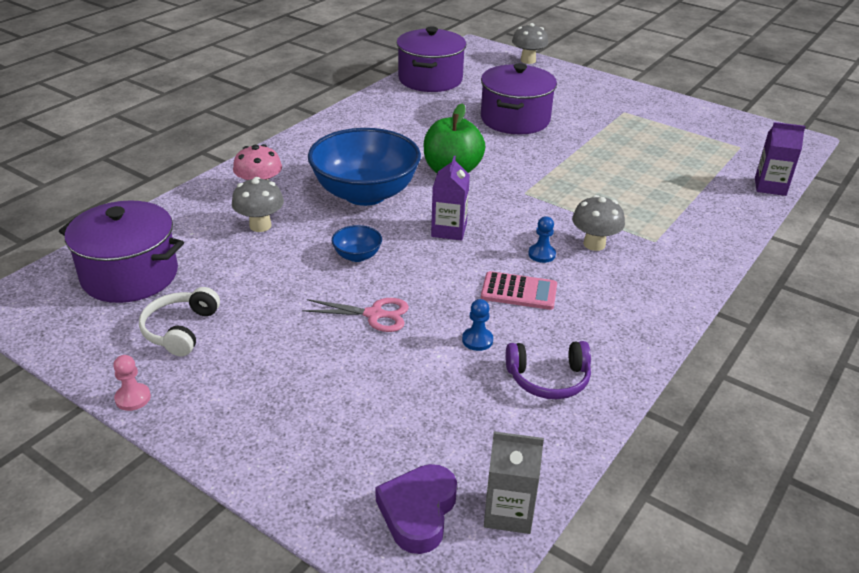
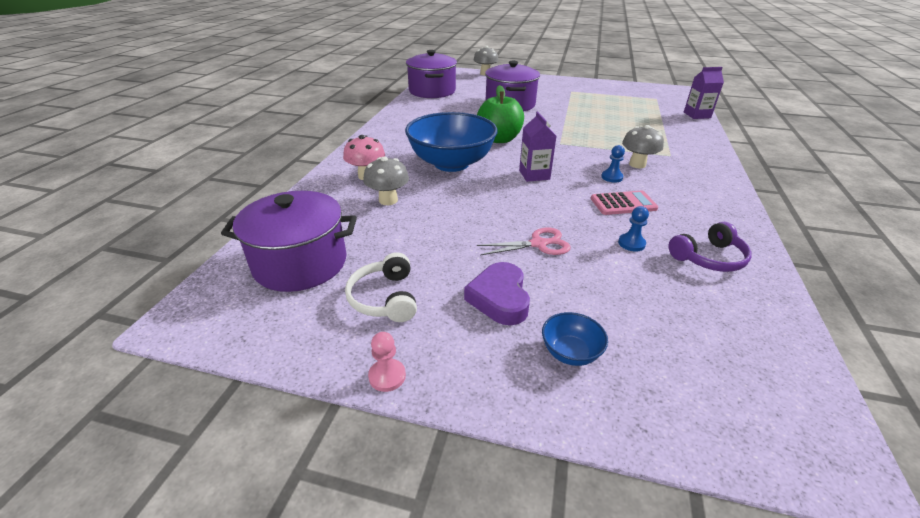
camera: 20 degrees left, 0 degrees up
(357, 256) = (485, 205): blue bowl -> blue bowl (570, 352)
(418, 512) = (738, 399): purple heart -> purple heart (499, 298)
(508, 512) = (801, 373): grey carton -> none

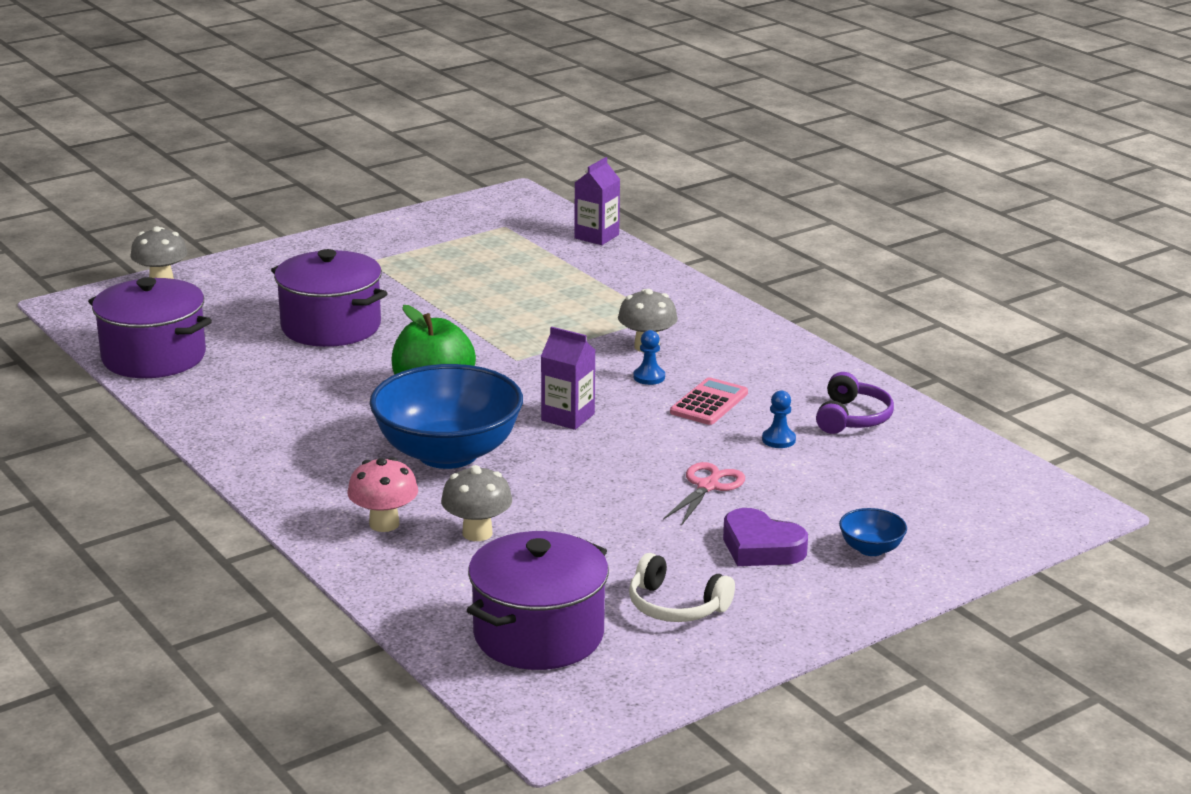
camera: 50 degrees left, 10 degrees down
(387, 376) = (787, 643): pink pawn -> none

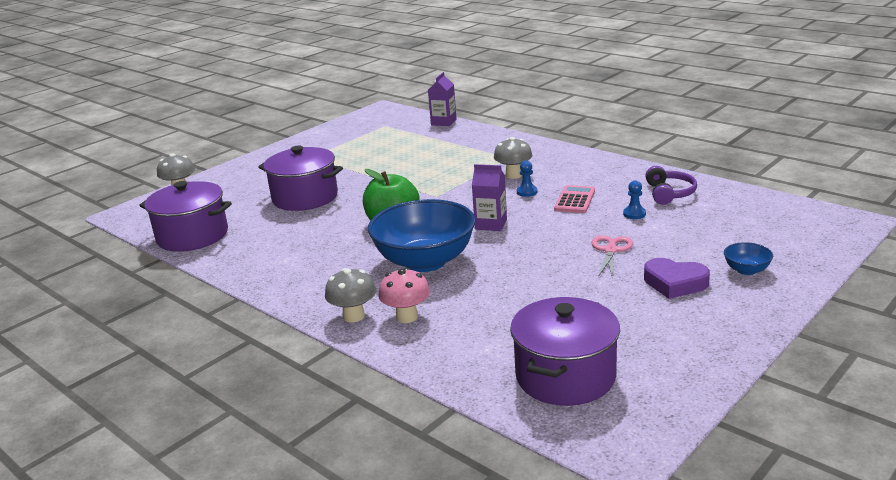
camera: 10 degrees left, 0 degrees up
(477, 533) = (476, 310): grey mushroom -> grey mushroom (354, 316)
(675, 606) = (647, 335): white headphones -> none

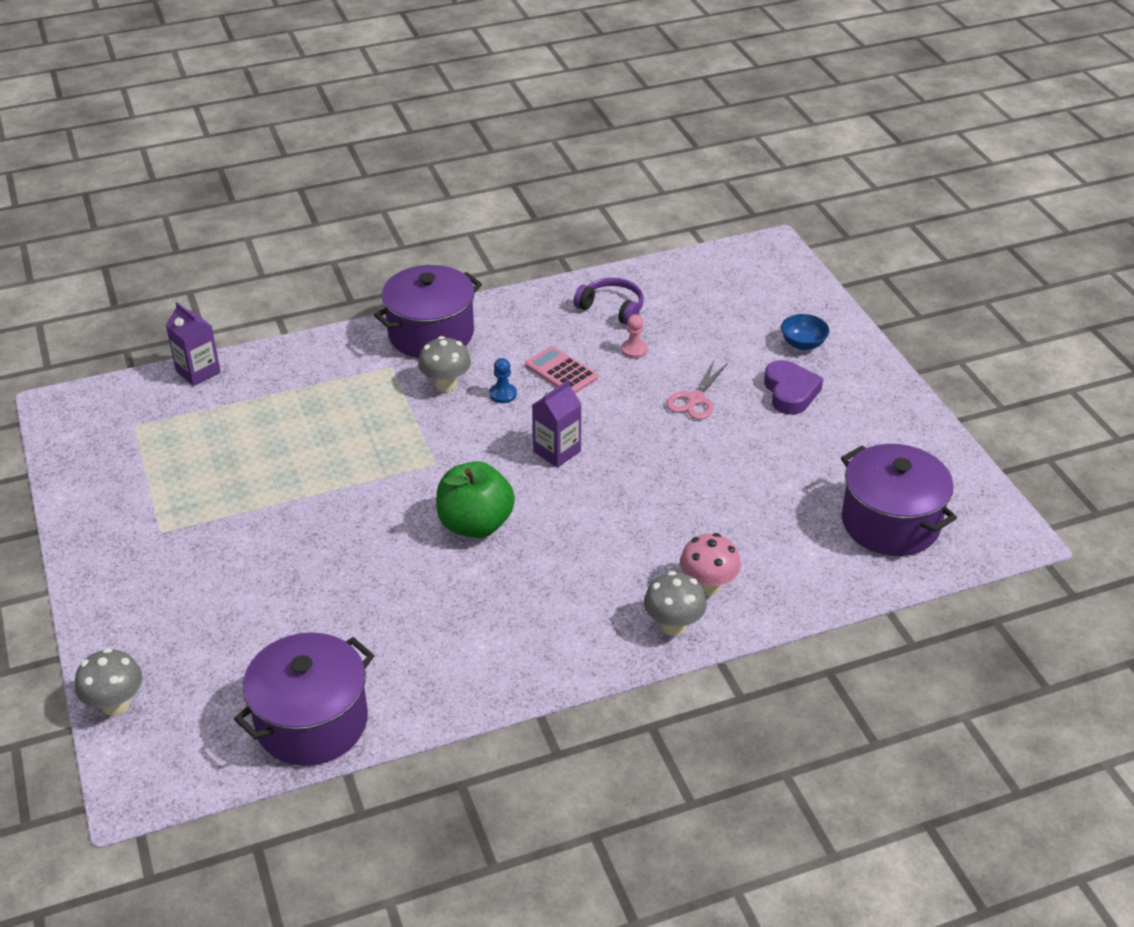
camera: 65 degrees left, 15 degrees up
(305, 197) = (306, 577): purple pot -> purple pot (431, 334)
(425, 261) = (597, 531): blue bowl -> none
(611, 250) = (695, 399): pink scissors -> pink scissors turned 105 degrees counterclockwise
(634, 214) = (634, 350): blue pawn -> pink pawn
(675, 283) = (790, 392): purple heart -> purple heart turned 60 degrees counterclockwise

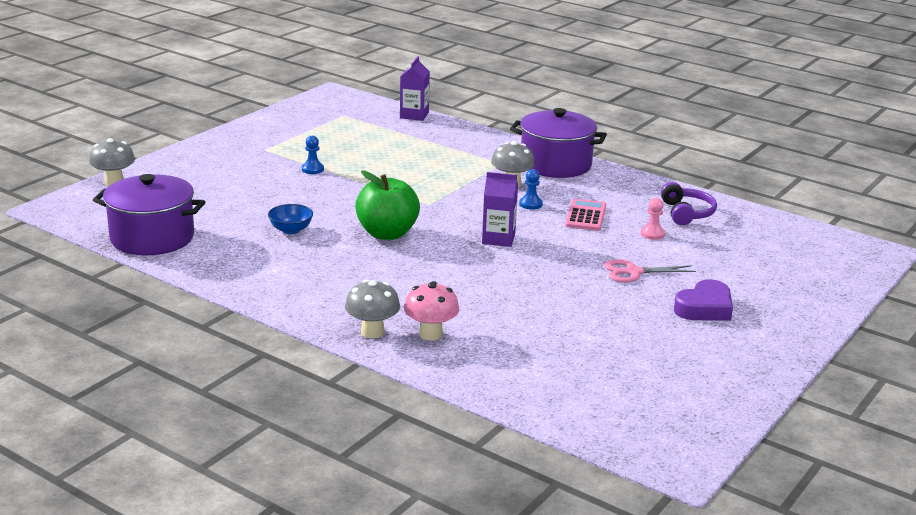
camera: 55 degrees right, 15 degrees down
(259, 514) = (312, 169): none -> blue pawn
(803, 344) = (775, 297): blue bowl -> blue bowl (291, 230)
(890, 522) = (609, 395): purple pot -> none

